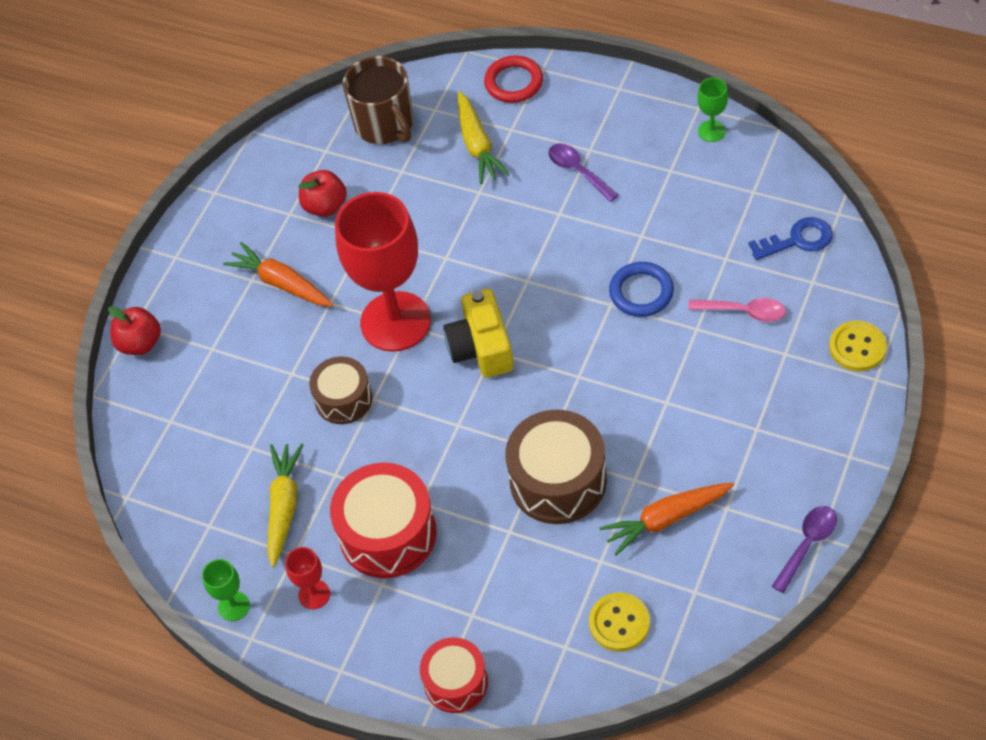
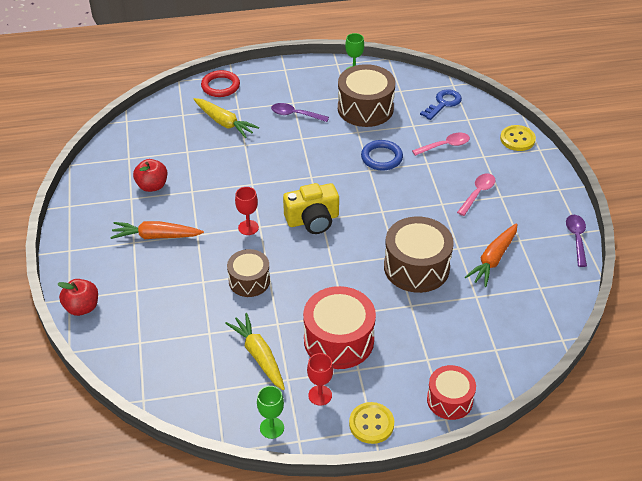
camera: 40 degrees left, 10 degrees down
(385, 124) = (157, 132): brown mug -> none
(395, 322) = (248, 227): red goblet -> red goblet, size x0.41
(481, 347) = (313, 220): yellow camera -> yellow camera turned 60 degrees counterclockwise
(619, 623) = (514, 322): yellow button -> yellow button (371, 424)
(680, 201) = (365, 108): none -> brown drum
(727, 409) = (477, 193): none -> pink spoon

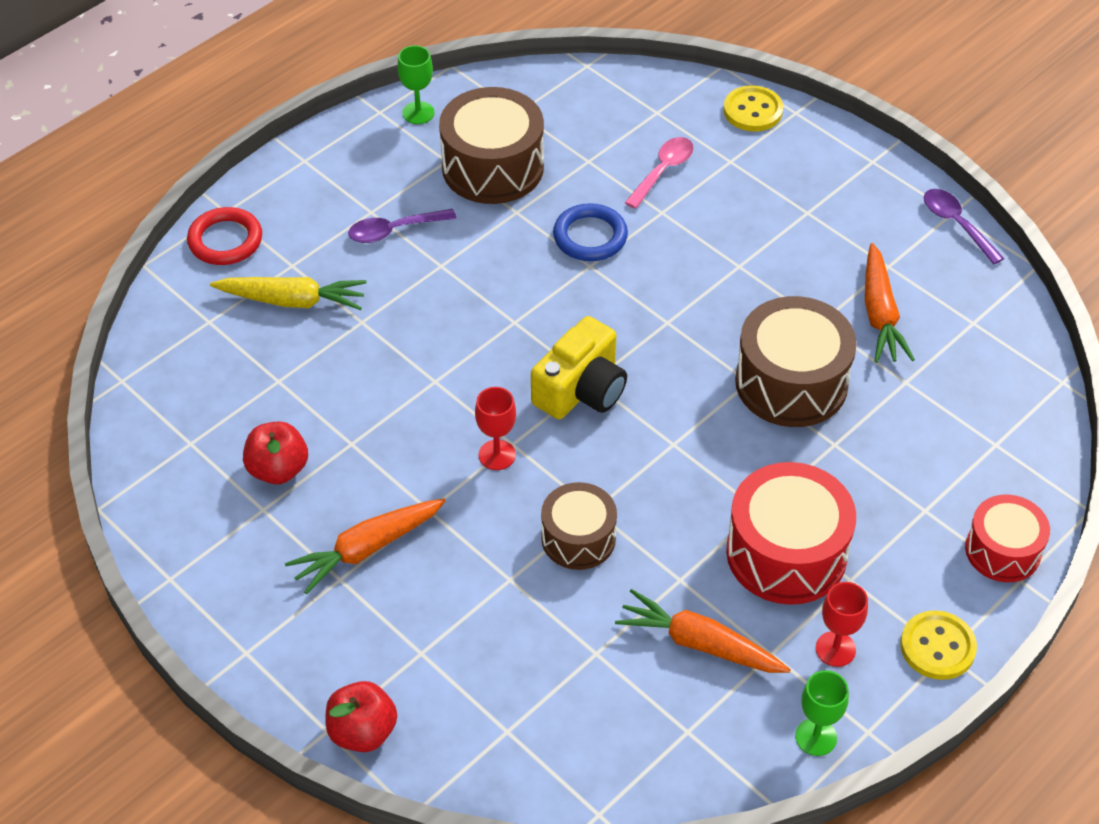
camera: 35 degrees left, 5 degrees up
(258, 356) = (699, 644): yellow carrot -> orange carrot
(443, 103) = (600, 103): blue key -> none
(477, 193) = (773, 224): pink spoon -> none

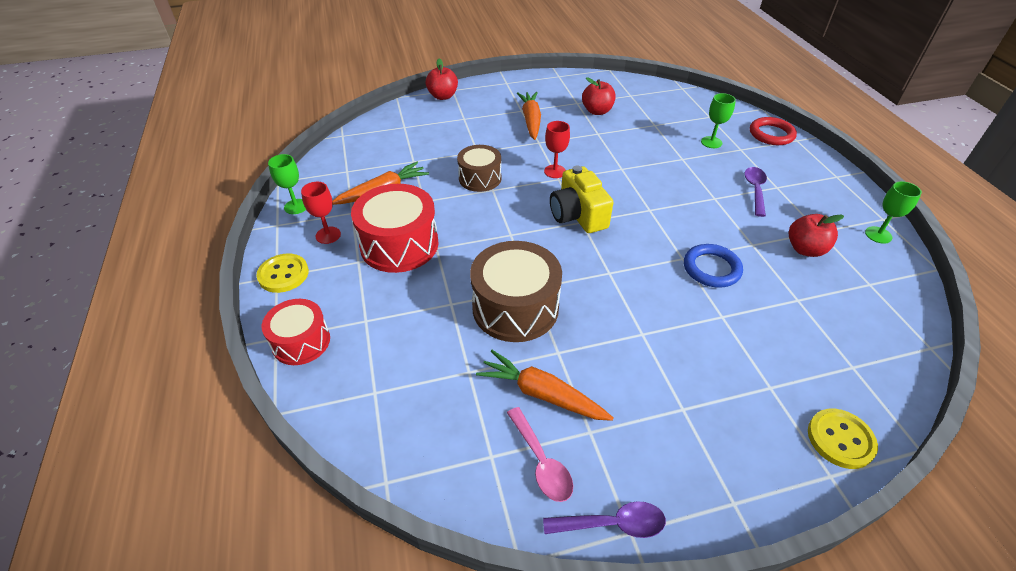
camera: 120 degrees right, 5 degrees down
(292, 300) = (711, 142): yellow carrot -> green goblet
(493, 167) = (805, 249): brown drum -> red apple
(663, 171) = (771, 337): pink spoon -> pink spoon (541, 462)

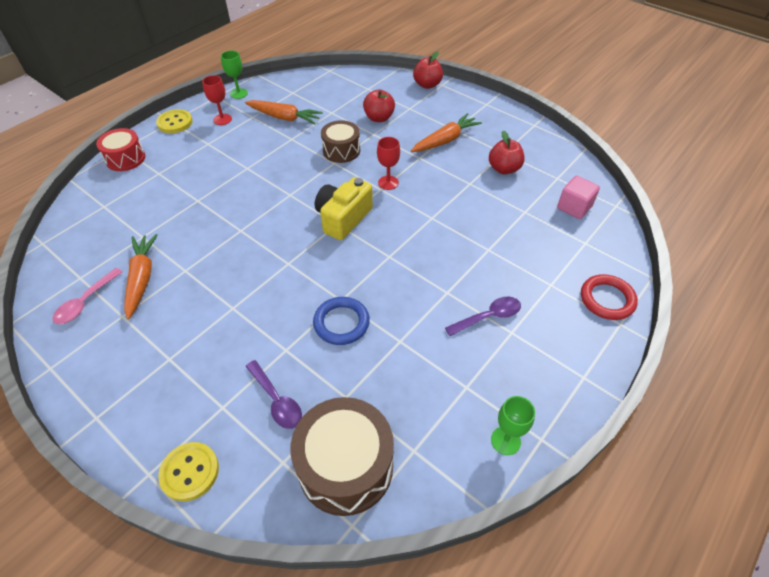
camera: 55 degrees right, 5 degrees up
(399, 244) = (237, 151): red drum -> none
(515, 308) = (214, 231): brown drum -> brown drum (345, 466)
(612, 524) = (52, 356): purple spoon -> purple spoon (276, 400)
(669, 103) = (574, 207): none -> pink cube
(711, 142) = (538, 259): green goblet -> none
(805, 249) = (426, 383): red apple -> red apple (379, 118)

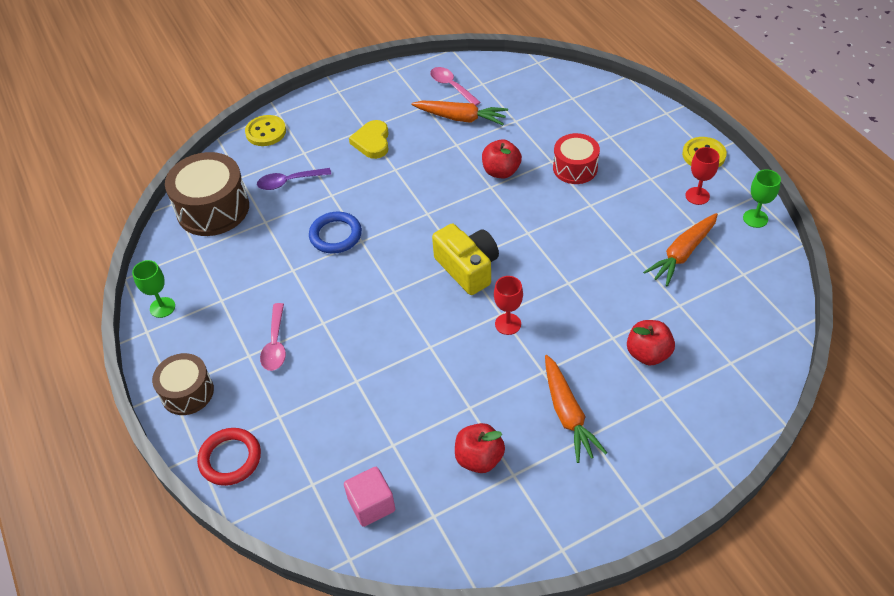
camera: 115 degrees right, 0 degrees up
(125, 159) = (645, 114): red drum -> red drum (575, 168)
(192, 343) = (372, 142): none -> yellow heart
(341, 150) = (589, 295): brown drum -> brown drum (187, 392)
(427, 85) = (720, 443): red apple -> red apple (501, 171)
(488, 317) = (275, 344): purple spoon -> pink spoon

